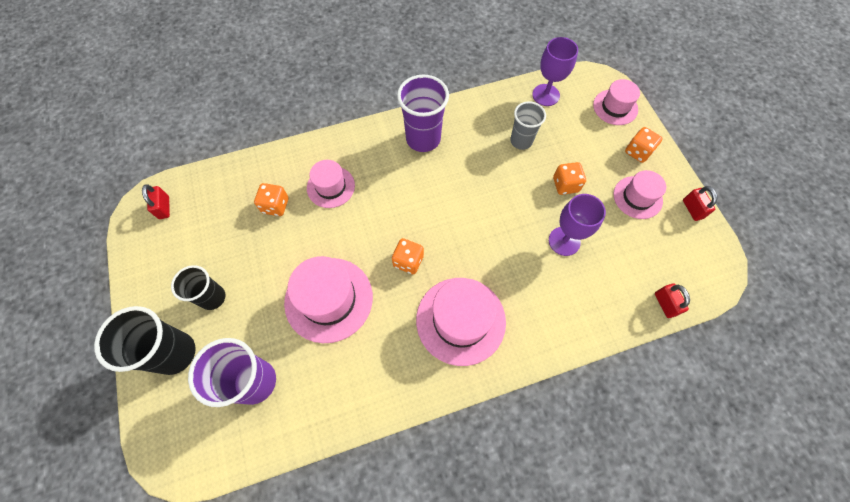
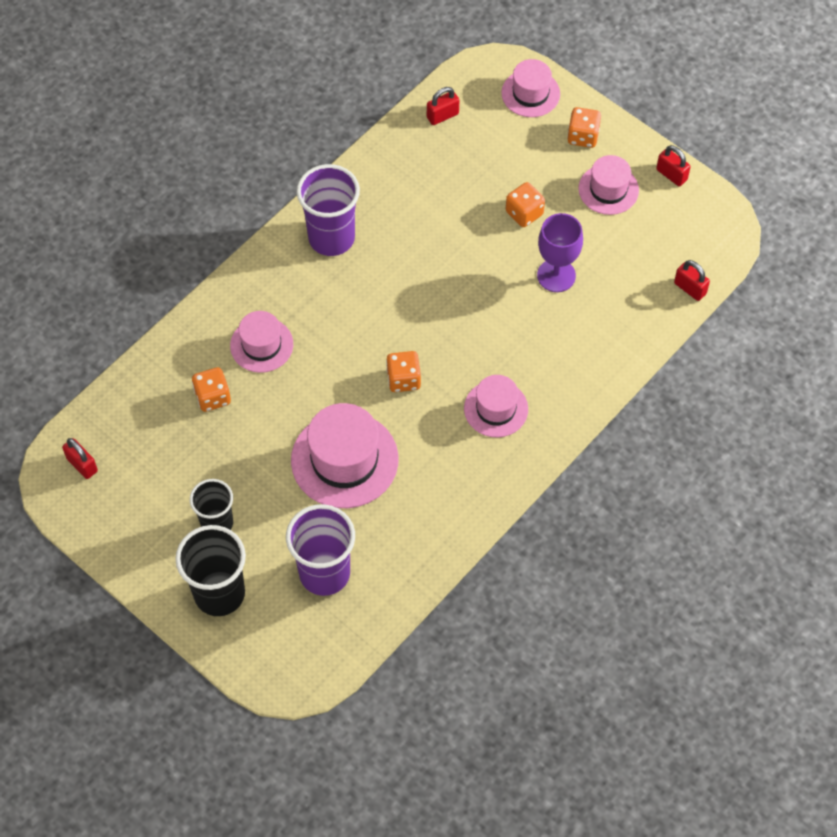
camera: 30 degrees left, 5 degrees down
(460, 320) = (496, 409): pink hat -> pink hat, size x0.61
(521, 141) = (446, 186): grey cup -> none
(546, 95) = (442, 116): purple goblet -> red padlock

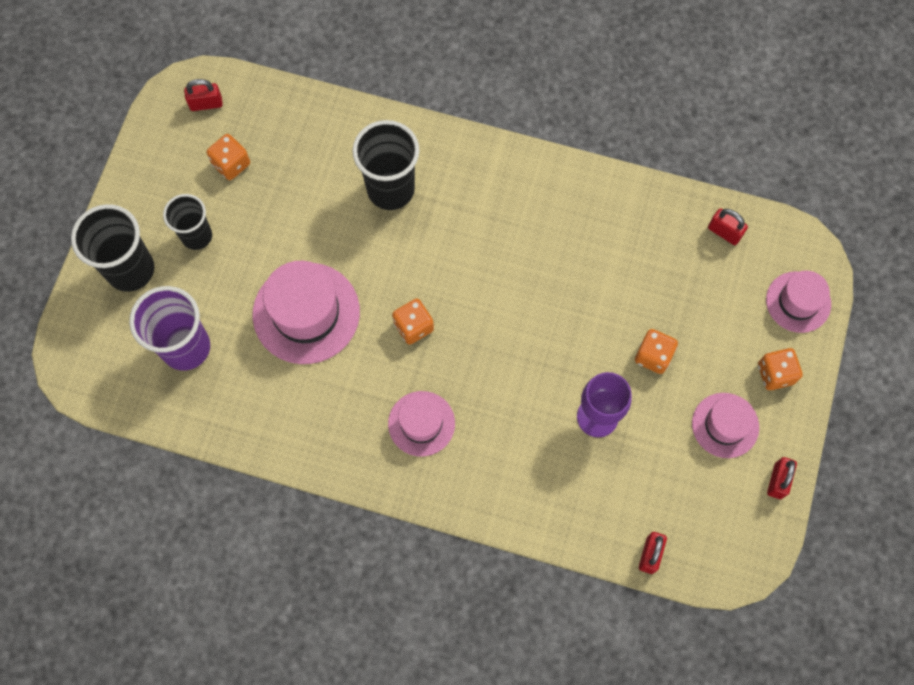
camera: 65 degrees right, 10 degrees up
(82, 465) = (206, 104): red padlock -> red padlock turned 60 degrees clockwise
(212, 397) = (319, 174): orange dice -> orange dice (231, 164)
(261, 345) = (390, 189): pink hat -> black cup
(331, 238) = (533, 196): purple cup -> none

